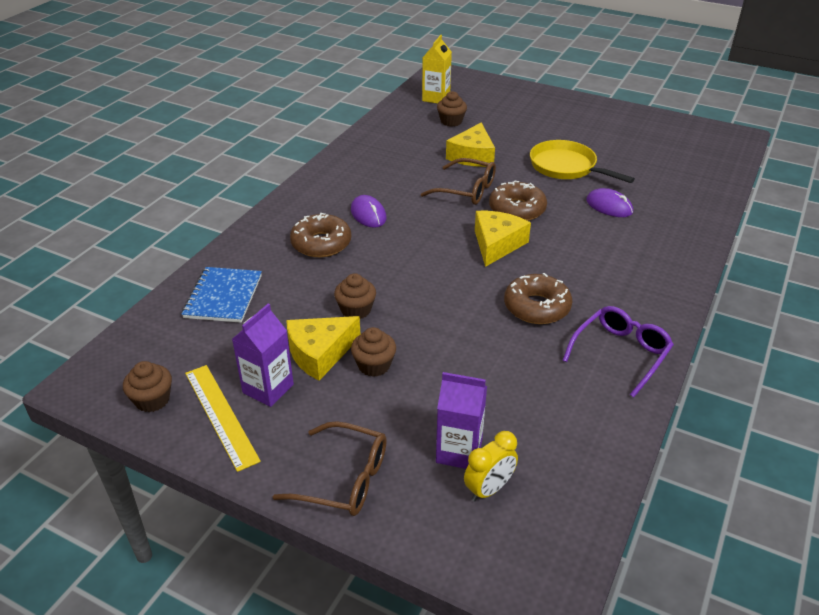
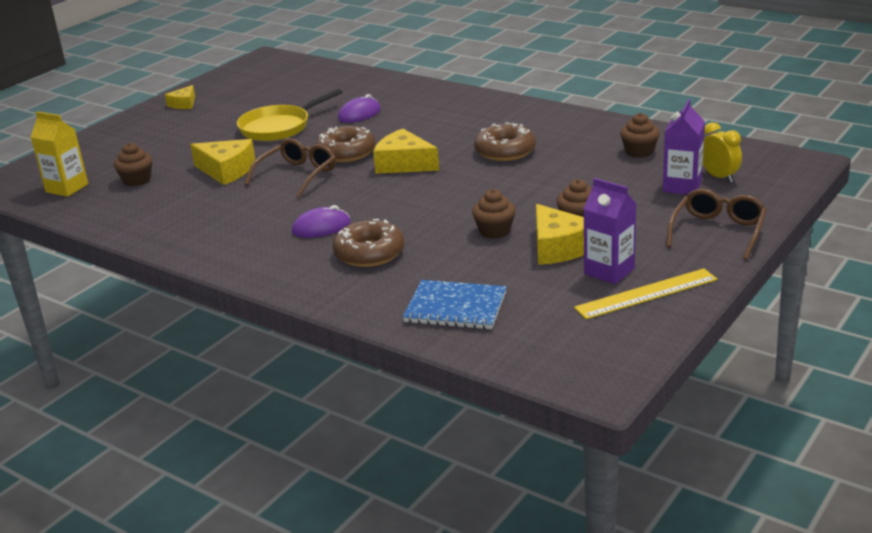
camera: 80 degrees left, 10 degrees down
(152, 400) = (625, 335): brown cupcake -> brown cupcake (639, 152)
(605, 115) = (184, 104): none -> yellow cheese
(621, 353) = (569, 125): purple glasses -> none

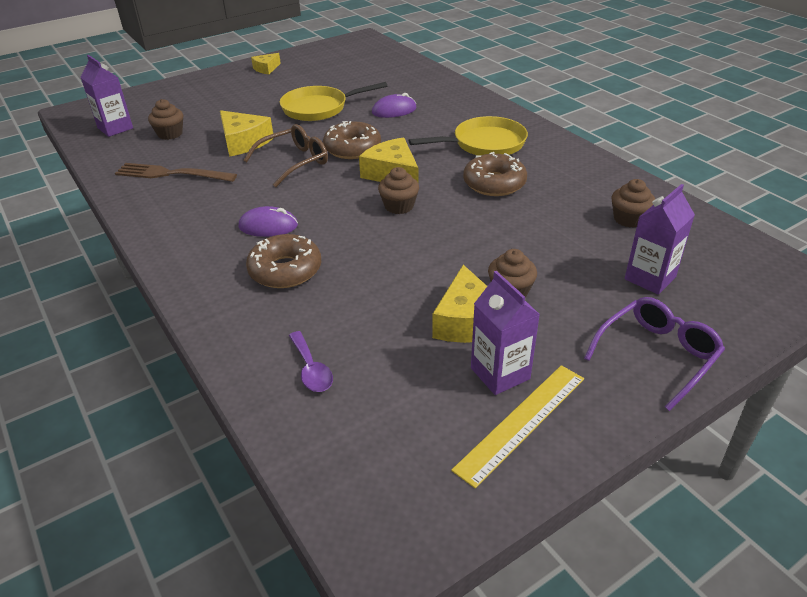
camera: 20 degrees right, 10 degrees up
(67, 188) = (115, 128): yellow carton -> purple carton
(176, 211) = (170, 174): none -> brown fork
(455, 307) = (311, 369): blue notebook -> purple spoon
(472, 123) = (484, 144): none -> yellow pan
(494, 231) = (418, 279): brown cupcake -> brown cupcake (399, 206)
(646, 294) = (521, 422): yellow ruler -> yellow ruler turned 45 degrees counterclockwise
(718, 231) = (657, 355): brown glasses -> purple glasses
(719, 177) = (699, 277): yellow clock -> none

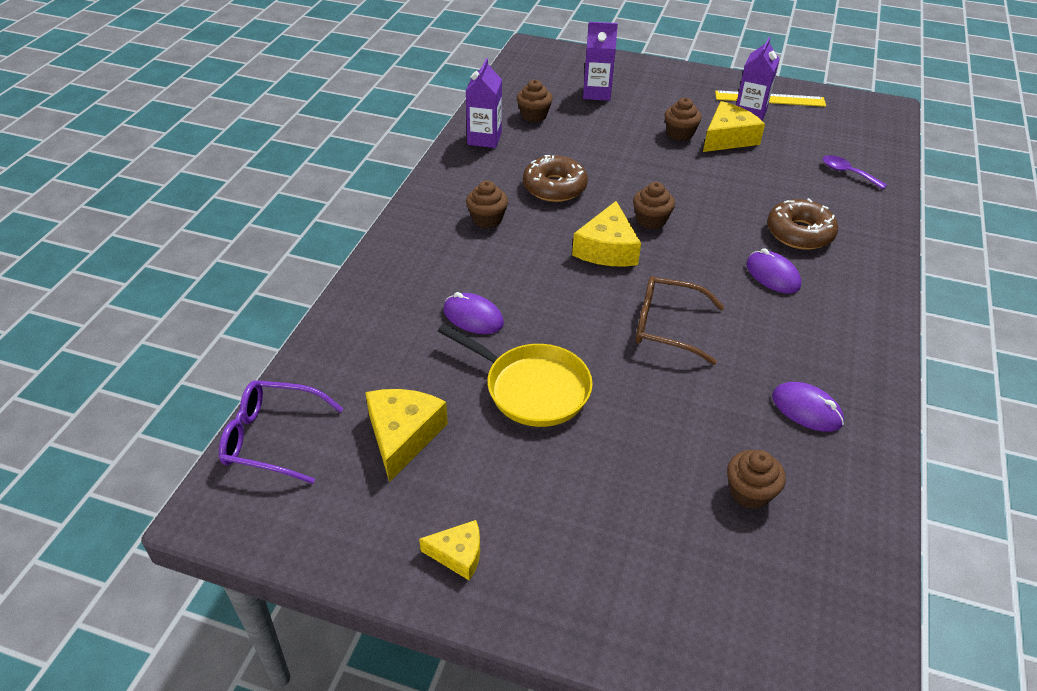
camera: 130 degrees left, 5 degrees up
(115, 128) = (814, 577): purple carton -> purple carton (484, 139)
(170, 174) = (806, 409): brown fork -> purple mouse
(244, 142) = (681, 399): yellow cheese -> yellow cheese (403, 435)
(311, 369) = (847, 173): purple spoon -> purple spoon turned 75 degrees counterclockwise
(352, 148) = (593, 300): brown donut -> none
(484, 144) = (487, 219): yellow pan -> brown cupcake
(657, 355) = (664, 77): purple glasses -> purple glasses (271, 438)

